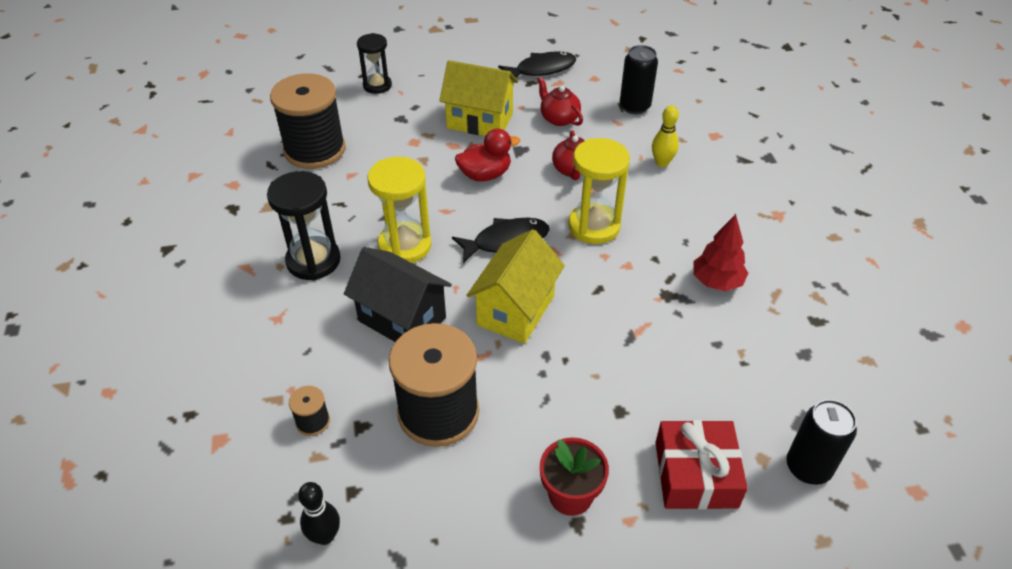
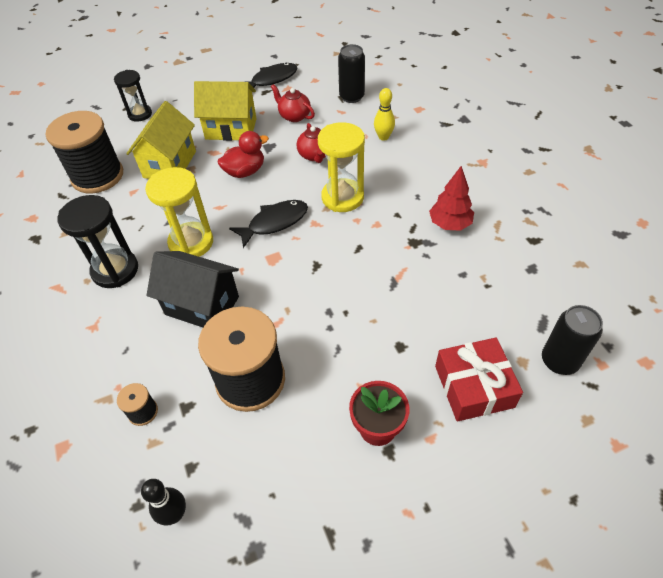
camera: 10 degrees left, 5 degrees up
(515, 310) = (295, 279): yellow house -> yellow house (170, 164)

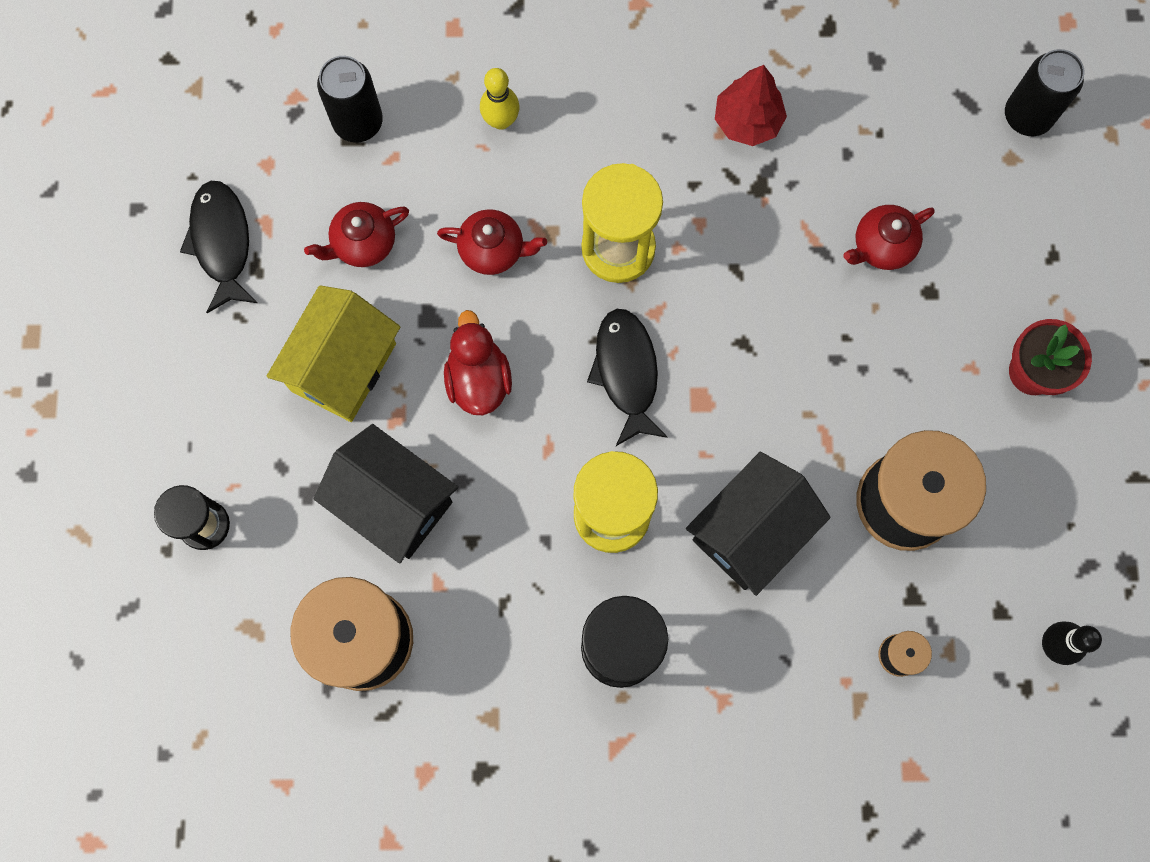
camera: 70 degrees left, 25 degrees up
(170, 164) = (393, 503): yellow house -> black house
(415, 310) = (882, 246): none -> red teapot
(474, 386) = (1022, 233): red gift -> none

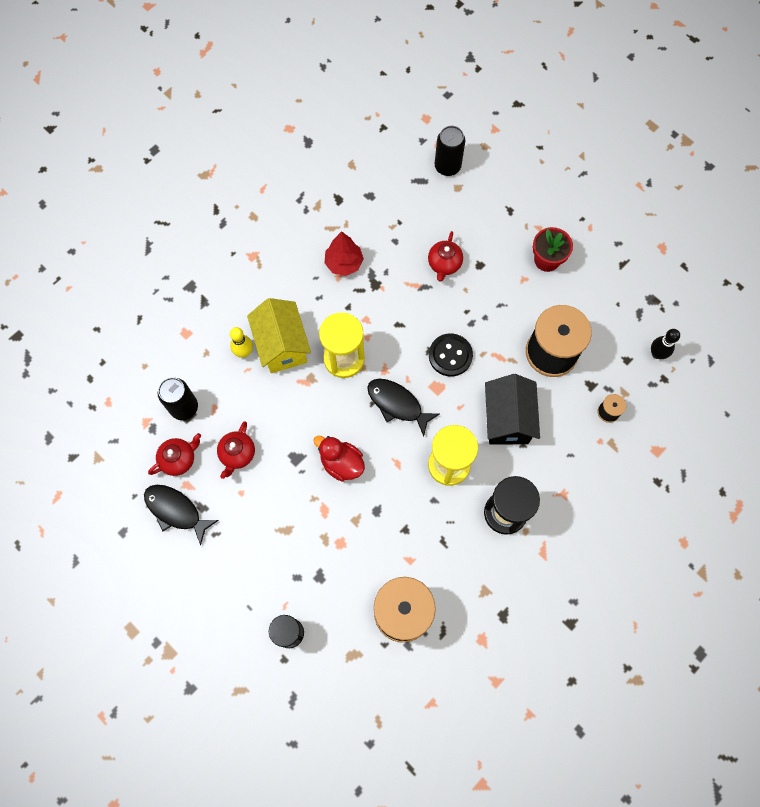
camera: 45 degrees left, 5 degrees down
(343, 367) = (281, 512): yellow house -> yellow house (282, 345)
(393, 503) = (358, 546): black house -> none
(493, 250) = (294, 406): red teapot -> red teapot (179, 459)
(762, 375) = (450, 355): none -> black button

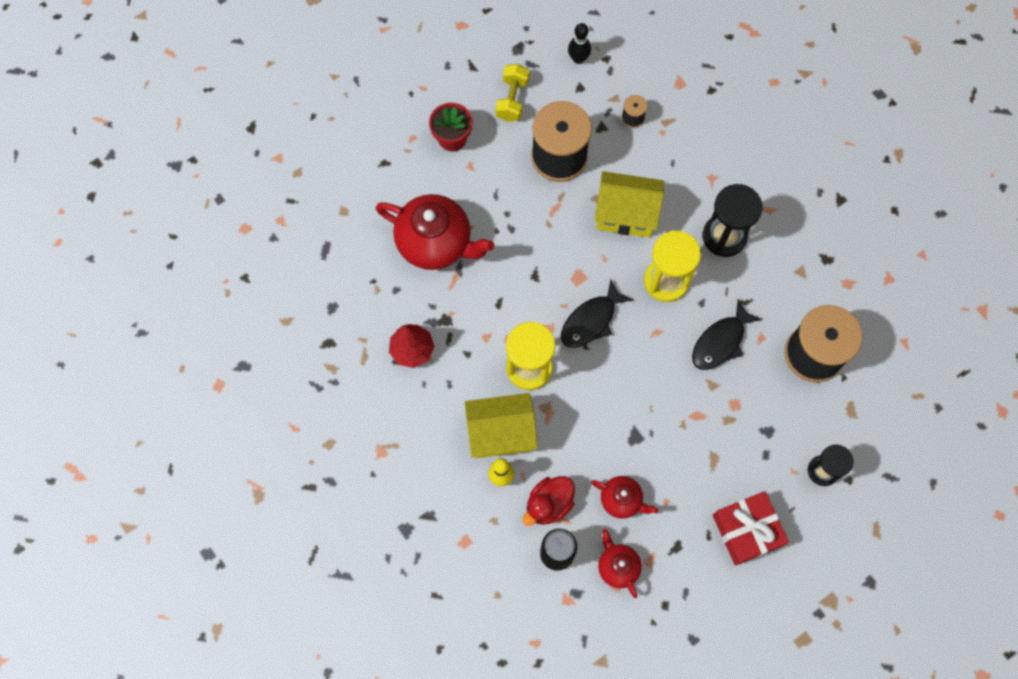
camera: 80 degrees left, 0 degrees up
(176, 511) = (677, 576): black fish -> black fish (720, 342)
(224, 568) = (747, 530): none -> red gift
(341, 463) = (648, 389): red duck -> red duck (549, 504)
(444, 264) = (436, 243): red teapot -> red teapot, size x1.92
(447, 166) = (314, 217): black can -> none
(450, 355) = (545, 257): black button -> none
(507, 419) = (625, 214): black house -> yellow house
(598, 303) = (512, 99): none -> yellow dumbbell

